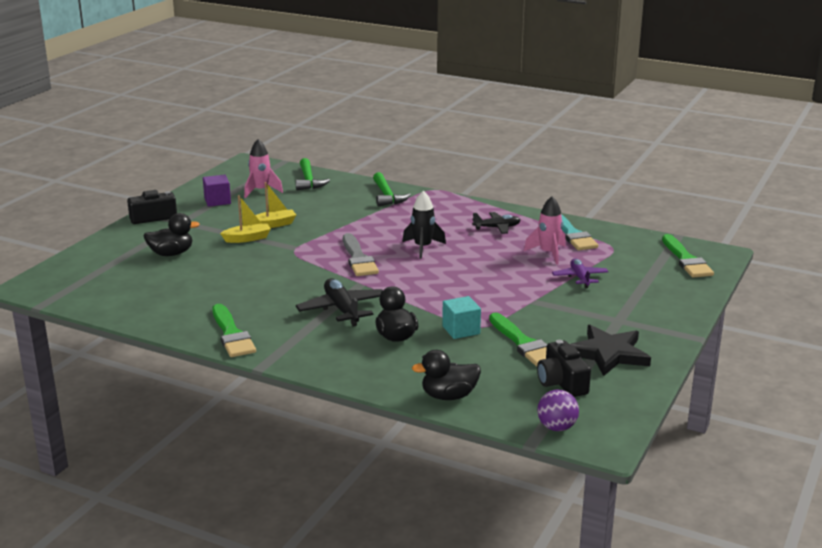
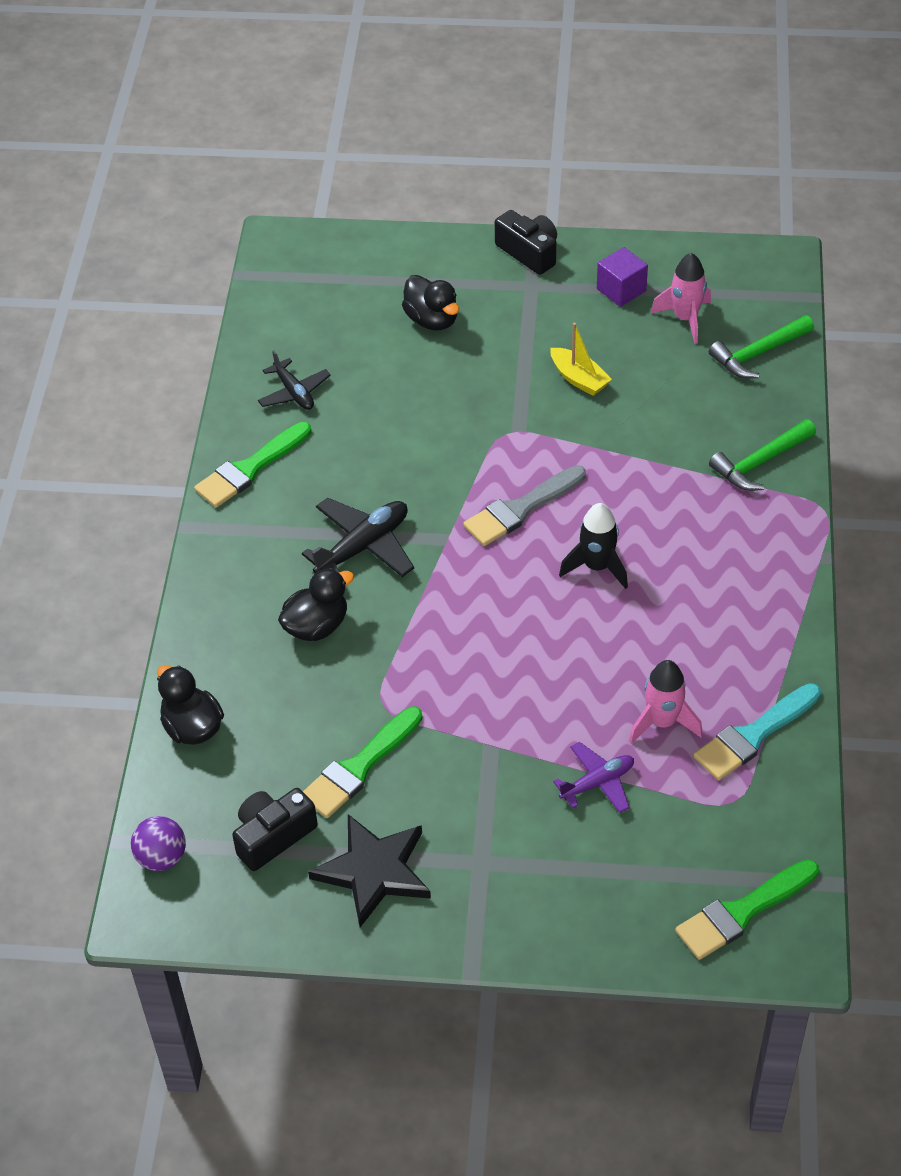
camera: 70 degrees right, 25 degrees up
(247, 238) = (518, 371): yellow boat -> none
(461, 330) = (366, 688): turquoise cube -> none
(497, 227) = (722, 632): black plane -> black plane (294, 392)

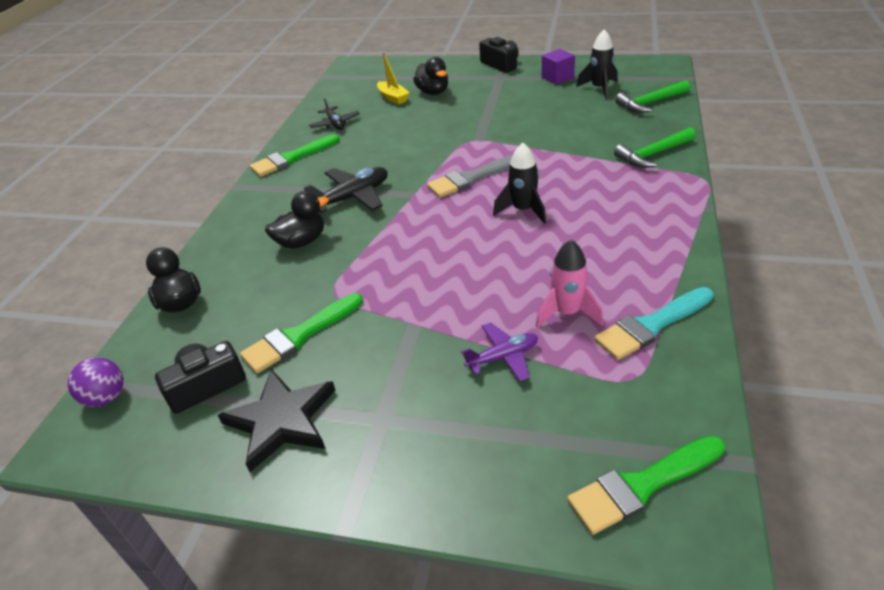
camera: 10 degrees right, 10 degrees down
(579, 379) = (524, 116): yellow boat -> yellow boat (393, 98)
(685, 319) = (599, 89): pink rocket -> black rocket

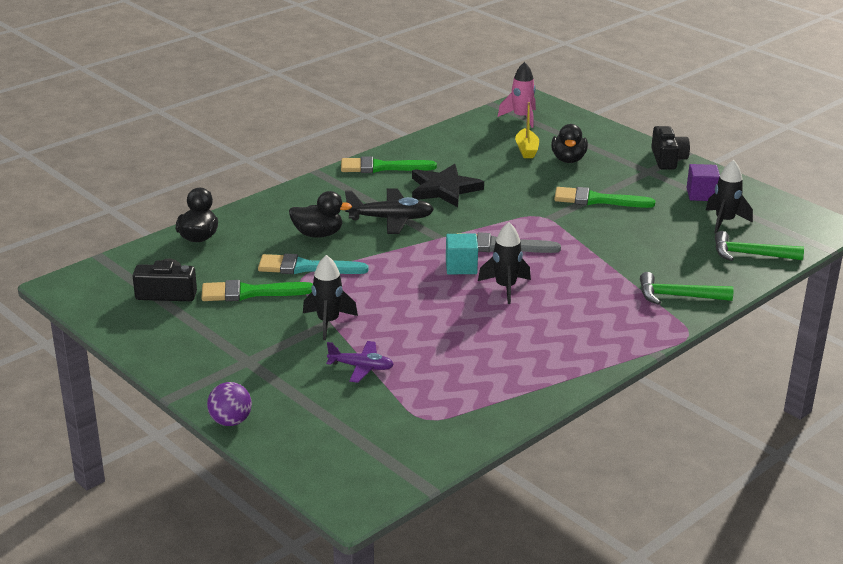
camera: 30 degrees right, 10 degrees down
(106, 397) = (106, 272): purple ball -> purple ball (230, 421)
(281, 420) = (190, 333): black star -> black star (444, 189)
(335, 124) = (449, 152): black plane -> none
(413, 326) = (328, 322): none -> black rocket
(464, 210) = (461, 267): none -> turquoise cube
(567, 313) = (439, 365): pink rocket -> pink rocket (521, 118)
(641, 485) = (352, 465): green brush -> green brush (597, 200)
(651, 325) = (484, 399): turquoise brush -> turquoise brush (306, 267)

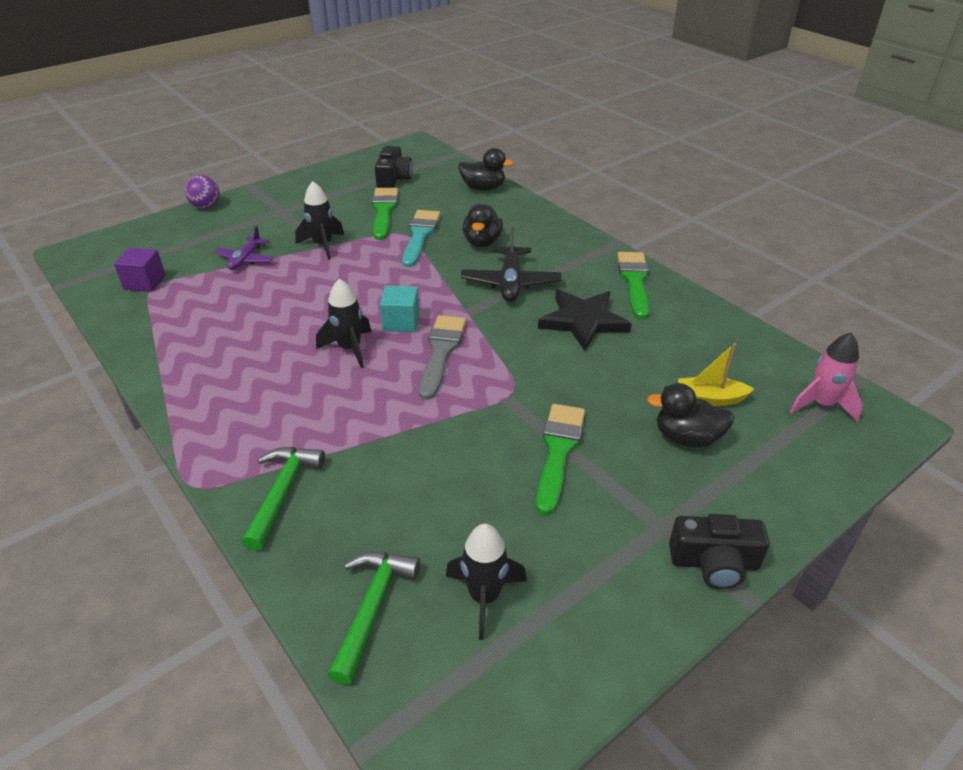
camera: 95 degrees right, 10 degrees up
(701, 194) = (581, 585): purple cube -> purple cube (145, 282)

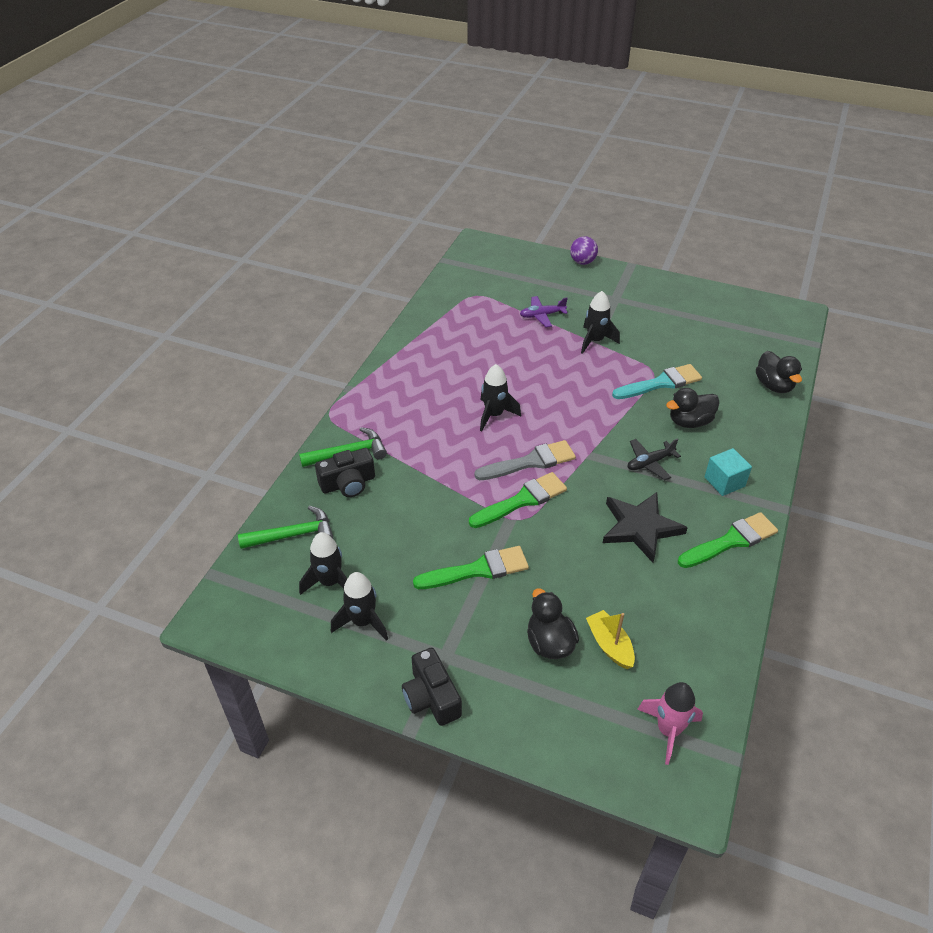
camera: 60 degrees right, 5 degrees up
(145, 282) = (477, 289): purple cube -> none
(384, 211) = (673, 347): green brush -> green brush (522, 500)
(393, 179) = (726, 329): black camera -> black camera (348, 483)
(401, 322) = (545, 425): turquoise cube -> turquoise cube (724, 482)
(510, 283) = (650, 463): black plane -> black plane, size x0.65
(569, 586) = (363, 622): none -> black rocket

